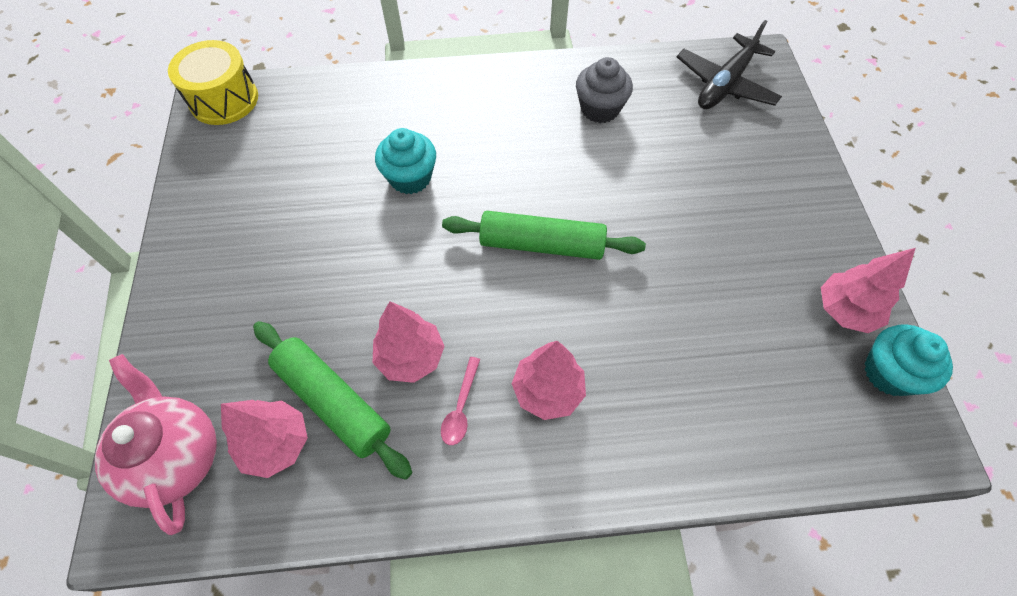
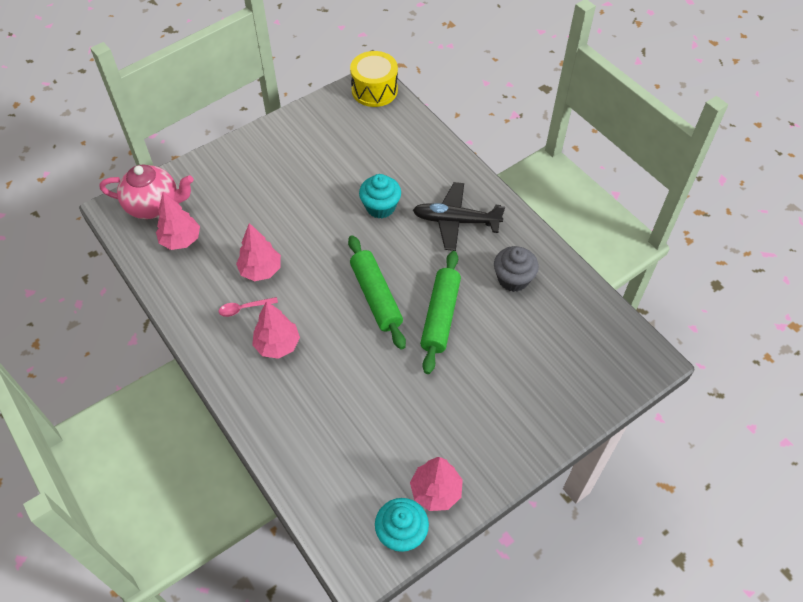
camera: 60 degrees right, 5 degrees down
(176, 456) = (154, 205): pink teapot -> pink teapot turned 60 degrees clockwise
(333, 402) = (216, 251): green rolling pin -> green rolling pin (440, 316)
(725, 84) = (599, 346): black plane -> black plane (455, 221)

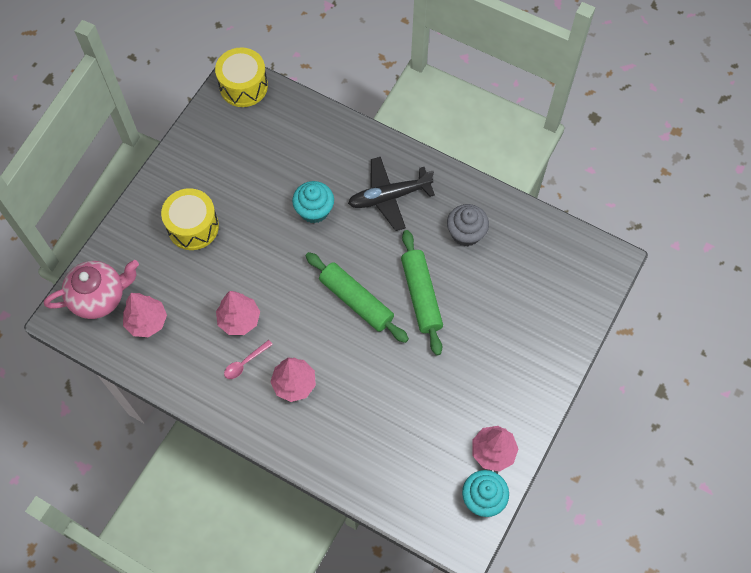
camera: 25 degrees left, 10 degrees up
(266, 181) = (193, 226): none -> yellow drum

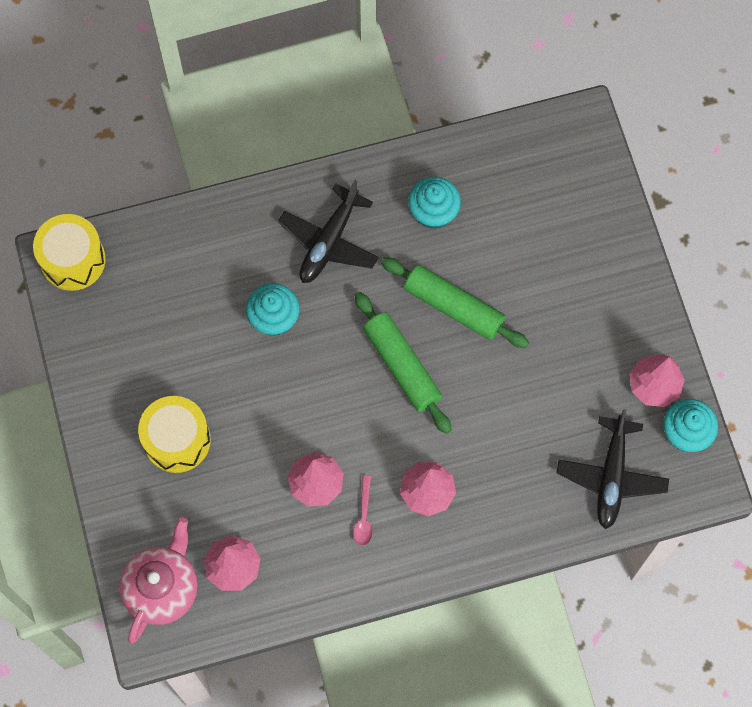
camera: 45 degrees left, 5 degrees up
(356, 301) = (402, 366): green rolling pin -> green rolling pin turned 60 degrees clockwise
(410, 479) = (611, 477): none -> black plane
(466, 233) = (433, 212): grey cupcake -> turquoise cupcake

